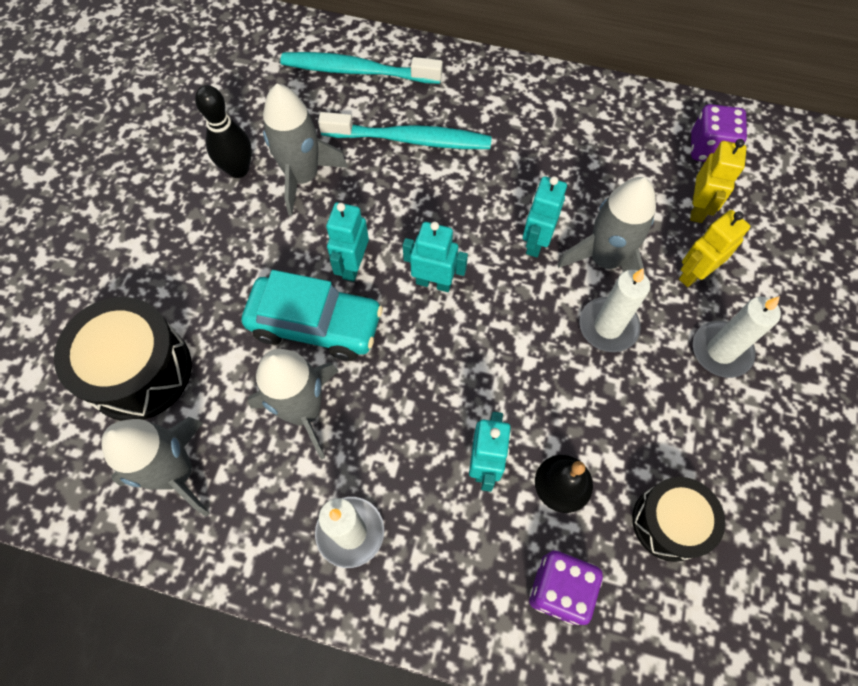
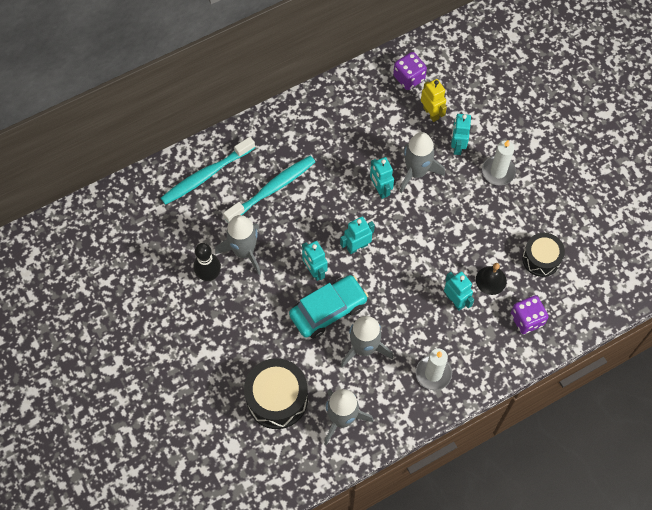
camera: 45 degrees left, 0 degrees up
(608, 326) = (446, 201): white candle -> none
(693, 273) = (457, 146): yellow robot -> turquoise robot

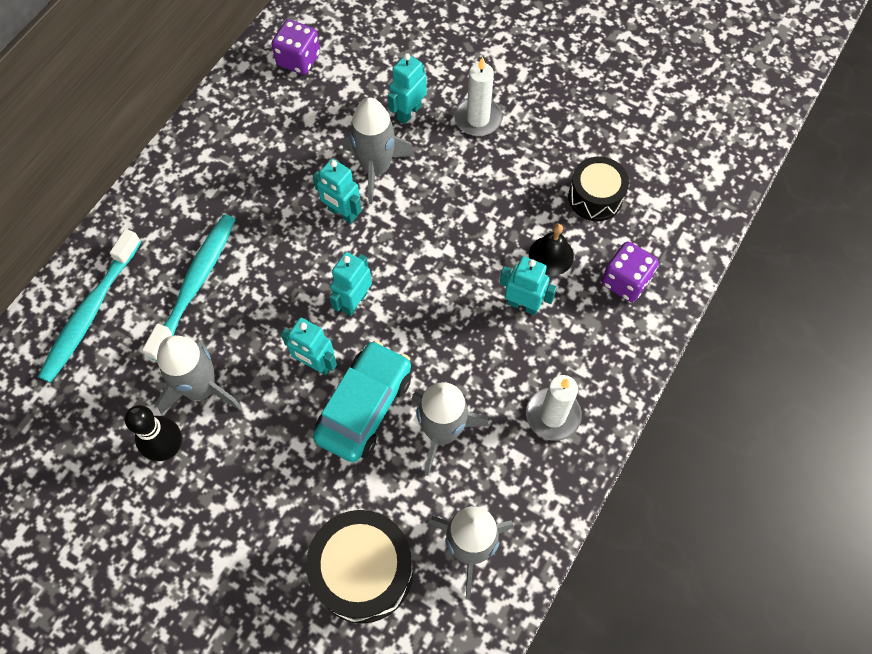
camera: 30 degrees left, 0 degrees up
(431, 113) = (352, 88): yellow robot -> none
(457, 146) = (409, 112): turquoise robot -> turquoise robot turned 60 degrees clockwise

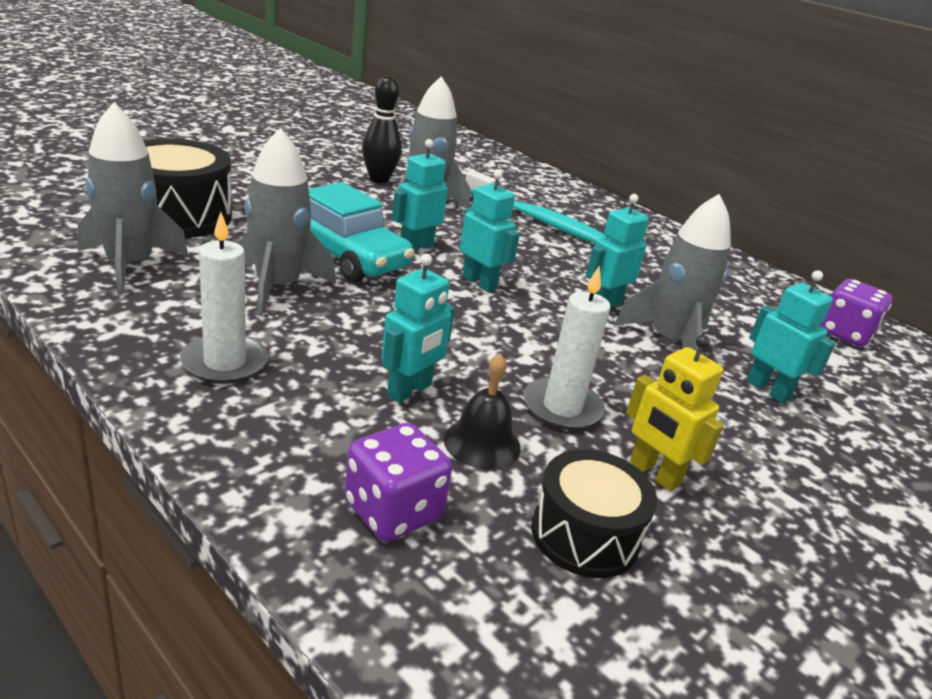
camera: 100 degrees right, 35 degrees down
(90, 312) = (527, 182): turquoise toothbrush -> none
(478, 118) = (763, 449): white candle -> white candle (562, 408)
(531, 171) = (654, 473): none -> yellow robot

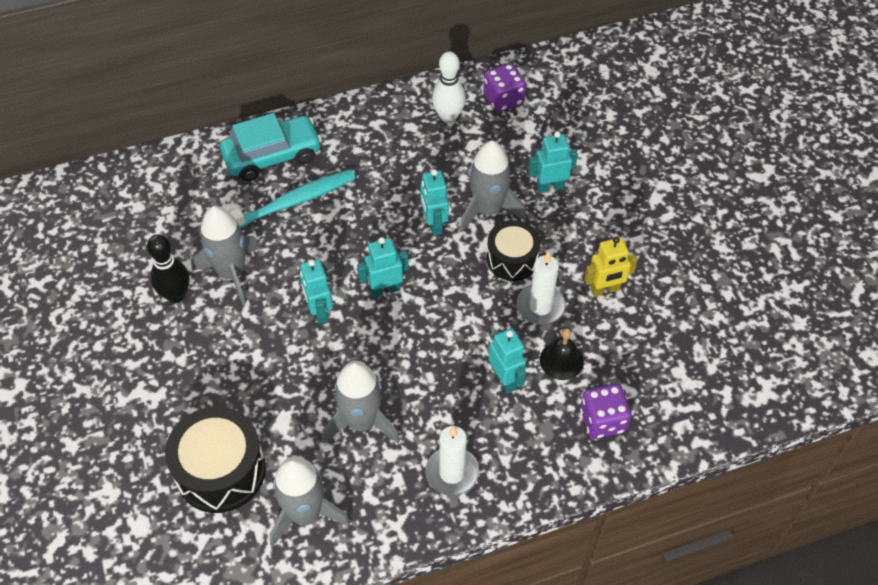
camera: 60 degrees left, 25 degrees up
(347, 257) = (324, 364): turquoise car -> turquoise car (272, 156)
(585, 534) = (638, 343): black drum -> black drum (512, 259)
(764, 297) = (448, 117): none -> white bowling pin

